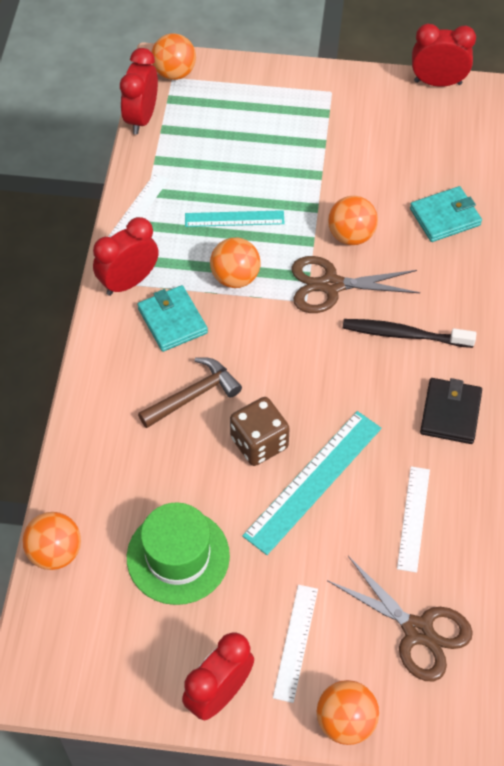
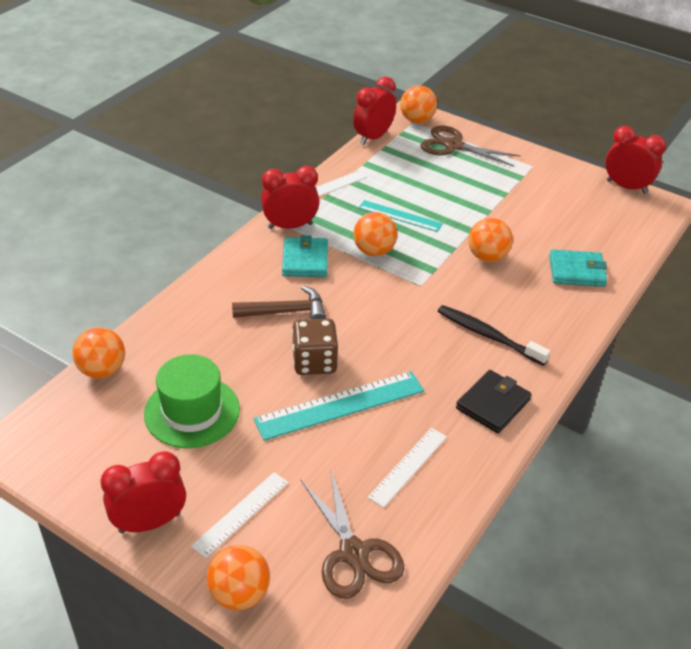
camera: 25 degrees right, 15 degrees down
(331, 285) = (448, 282): brown scissors -> brown scissors (454, 146)

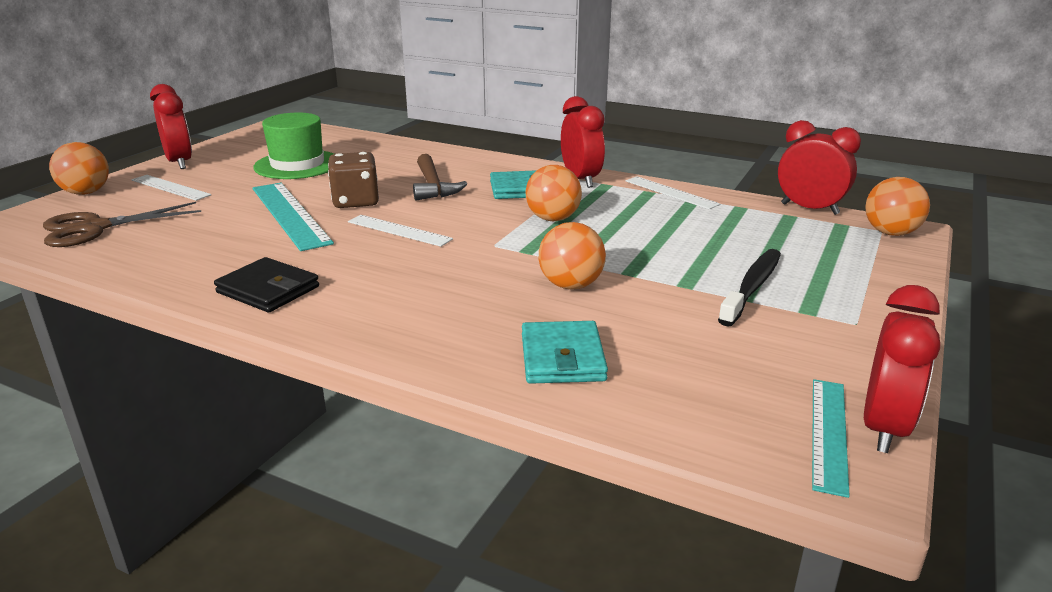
camera: 85 degrees right, 15 degrees down
(102, 370) = (353, 137): orange ball -> none
(400, 216) = (635, 230): turquoise ruler -> turquoise ruler (829, 433)
(408, 466) = (189, 247): white ruler -> white ruler (399, 230)
(454, 146) = (848, 259): brown scissors -> none
(488, 336) = (397, 286): black toothbrush -> black toothbrush (752, 287)

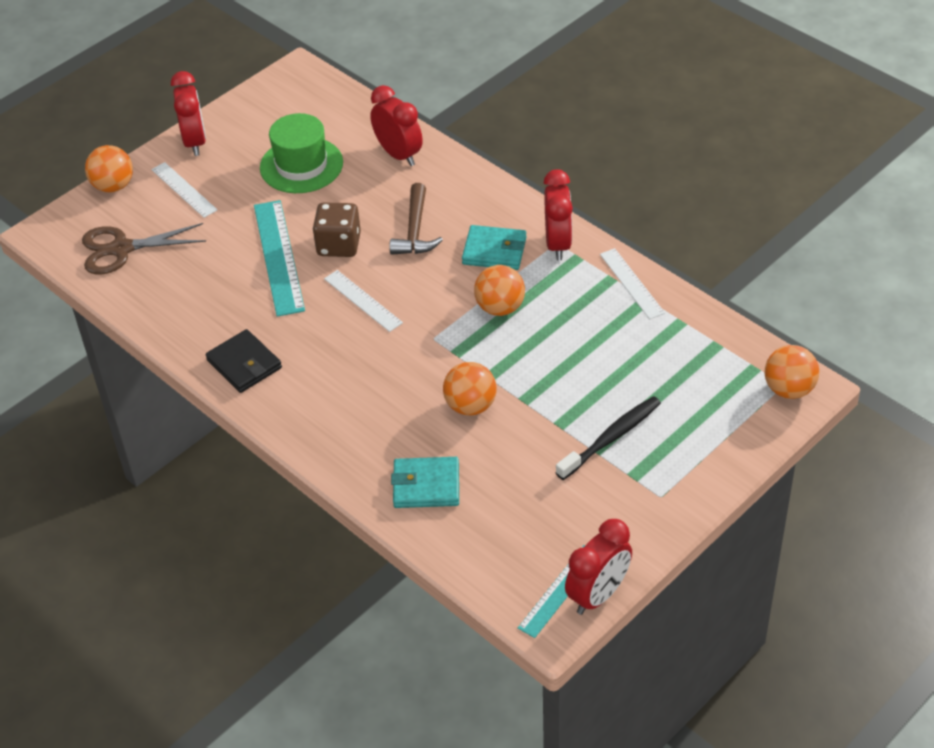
camera: 20 degrees right, 20 degrees up
(562, 358) = (426, 485): turquoise wallet -> turquoise wallet turned 75 degrees clockwise
(809, 209) = (744, 337): red clock -> red clock (399, 154)

